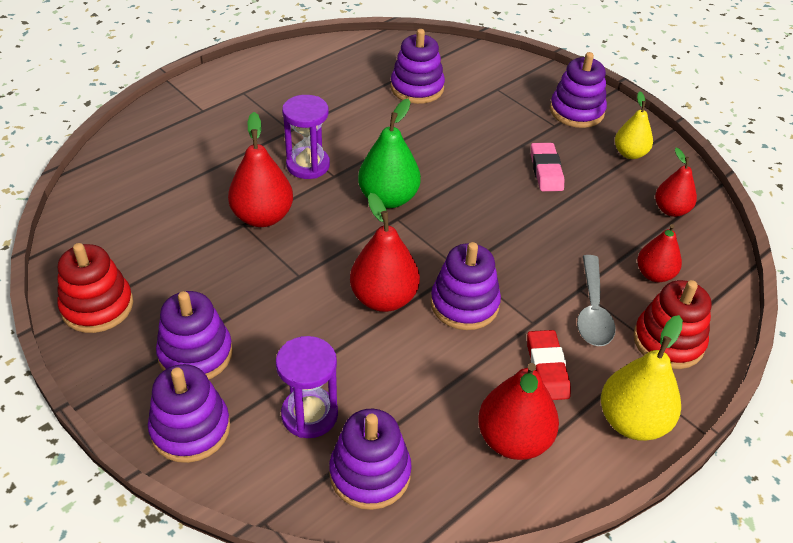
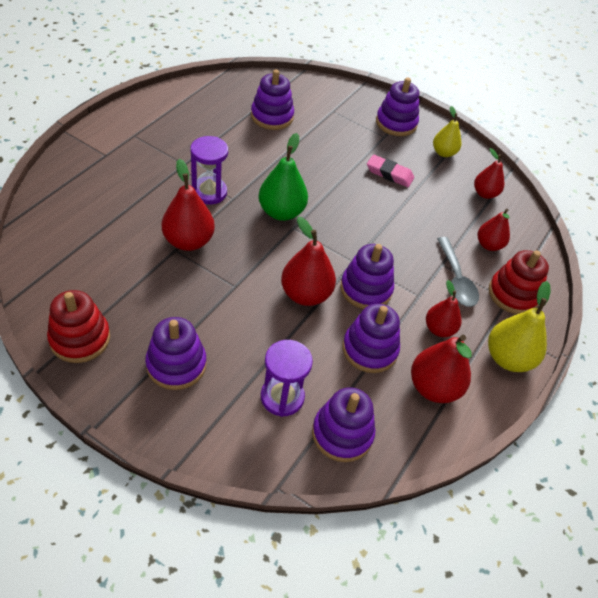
camera: 20 degrees left, 5 degrees up
(190, 429) = (195, 426): purple stacking toy -> purple stacking toy (369, 349)
(546, 171) = (389, 174): pink eraser -> pink eraser turned 45 degrees counterclockwise
(547, 368) = (439, 329): red eraser -> red pear

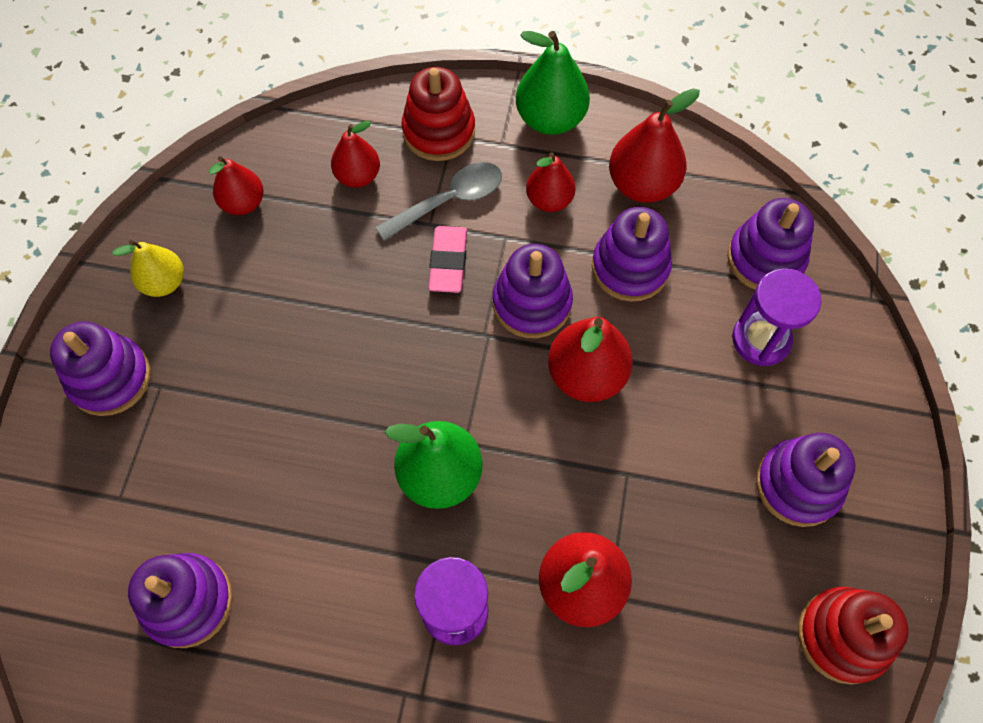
camera: 105 degrees left, 15 degrees up
(389, 174) = (262, 347): pink eraser -> pink eraser (448, 262)
(508, 358) = (550, 119): yellow pear -> green pear

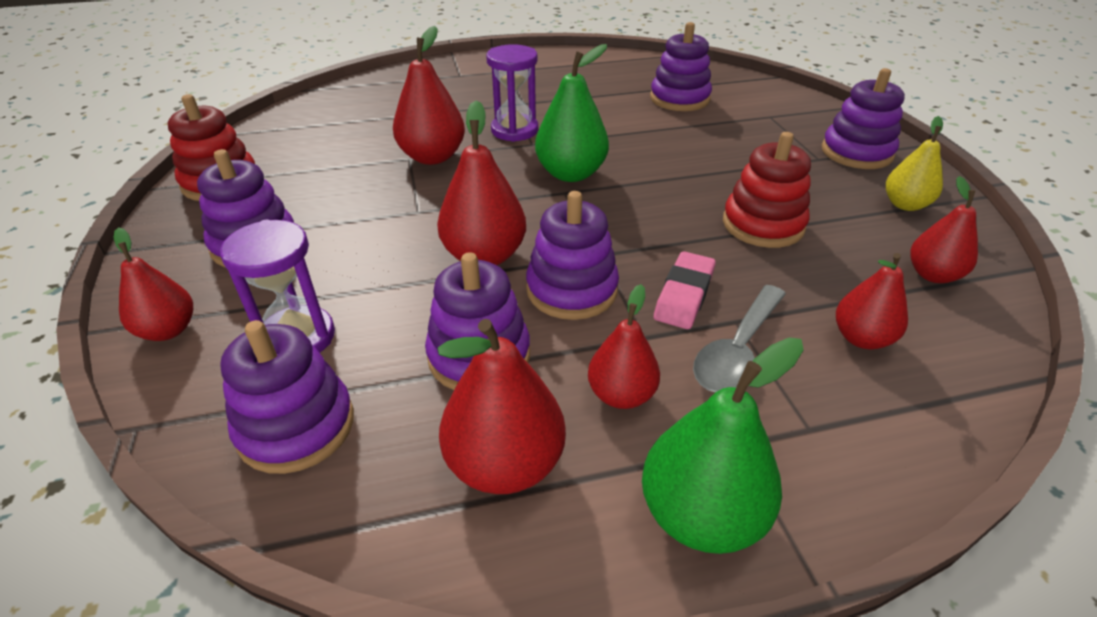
camera: 155 degrees right, 25 degrees down
(439, 131) = (832, 427): red stacking toy -> red stacking toy (763, 225)
(448, 262) = (684, 295): pink eraser -> pink eraser turned 45 degrees clockwise
(865, 389) = (168, 330): none -> red pear

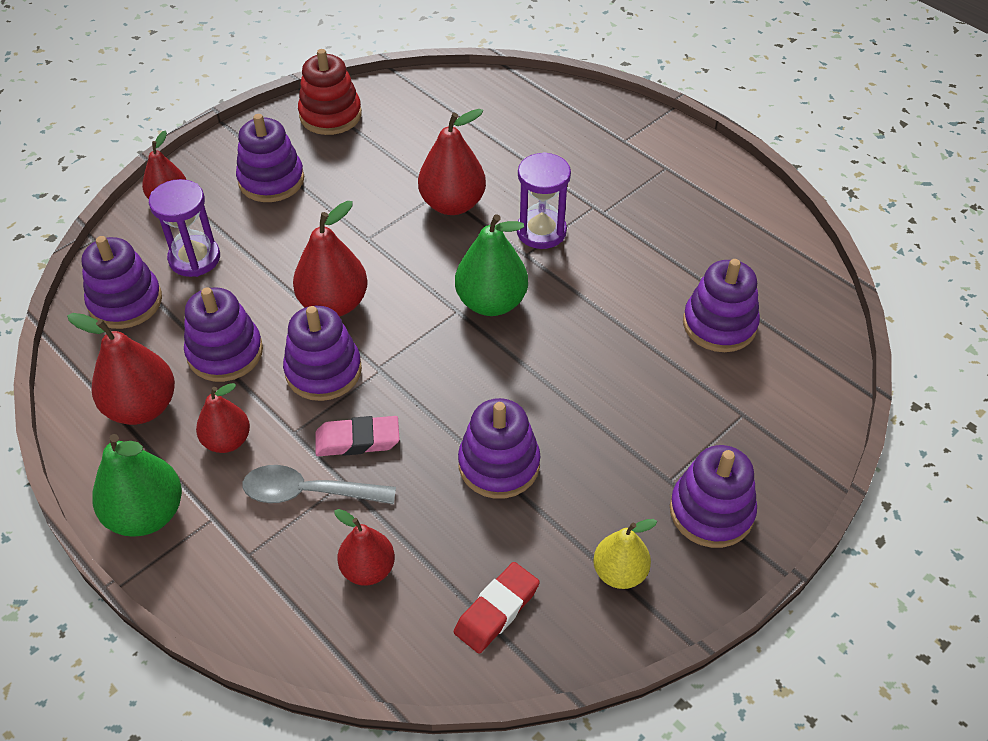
camera: 60 degrees right, 10 degrees up
(763, 225) = (499, 464): red stacking toy -> purple stacking toy
(932, 275) = (496, 610): red pear -> red eraser

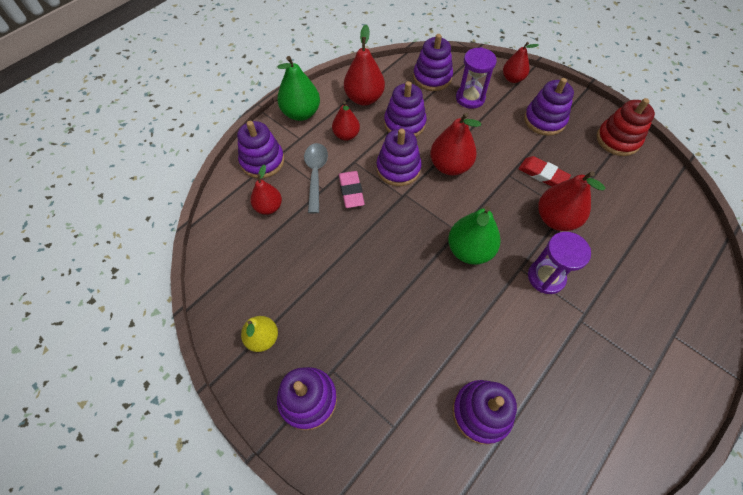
camera: 85 degrees right, 10 degrees up
(496, 610) = (241, 271): red eraser -> red eraser (542, 174)
(499, 464) = (339, 265): purple stacking toy -> purple stacking toy (262, 161)

